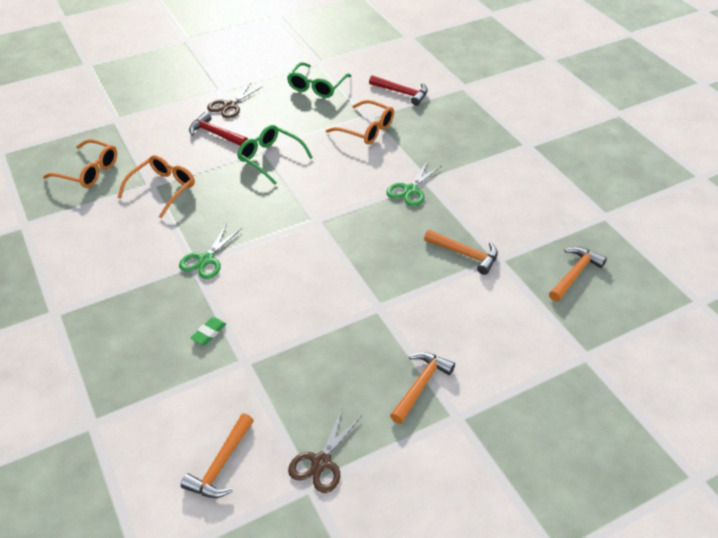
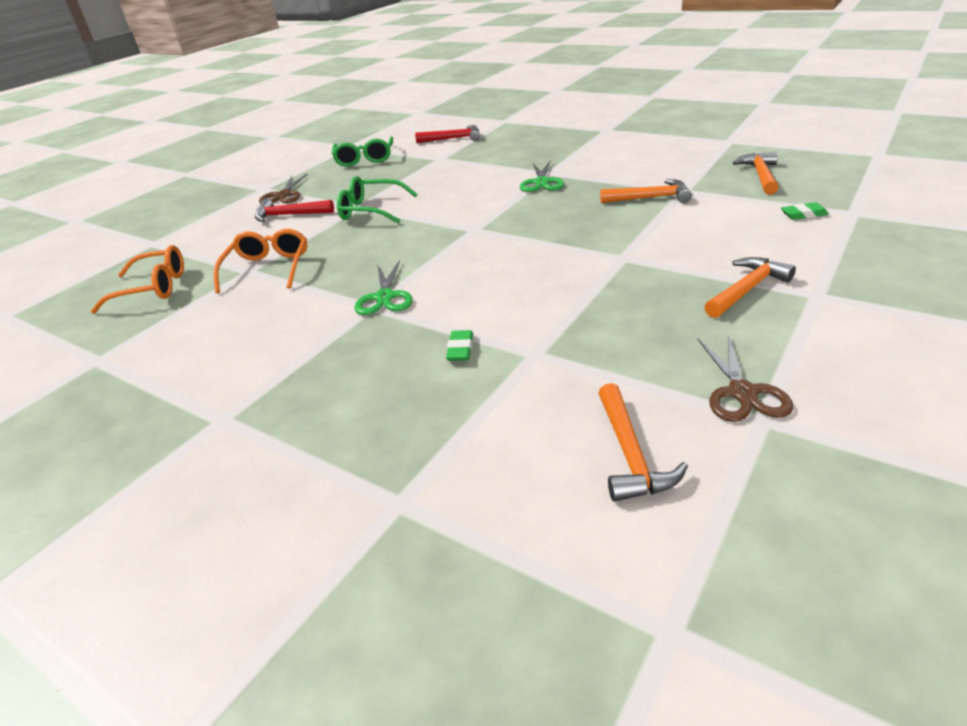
camera: 25 degrees left, 10 degrees down
(366, 129) = (448, 165): orange glasses -> none
(420, 385) = (747, 289): orange hammer -> orange hammer turned 45 degrees clockwise
(548, 337) = (803, 214): none -> green eraser

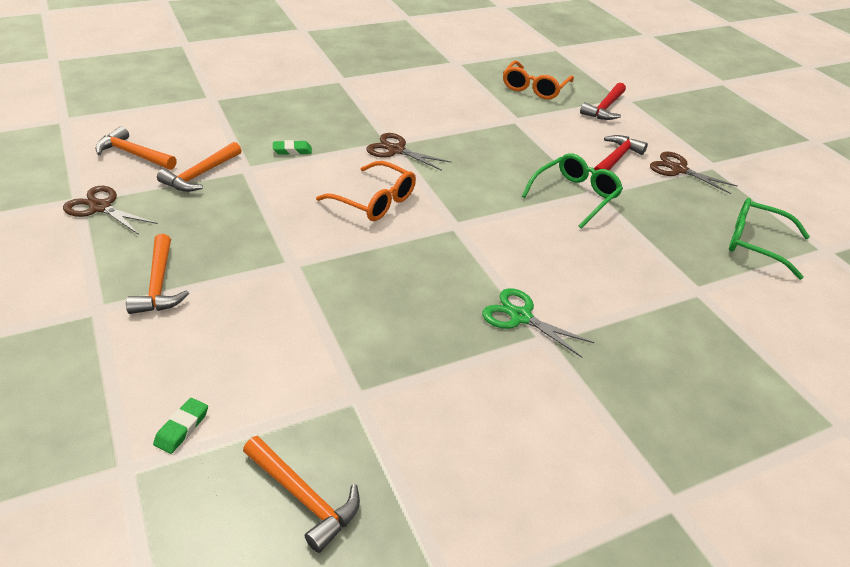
camera: 115 degrees right, 5 degrees up
(268, 268) = (509, 126): orange glasses -> orange glasses (374, 201)
(385, 297) = (396, 150): green scissors -> brown scissors
(453, 139) = (781, 336): red hammer -> red hammer (605, 108)
(460, 349) = (292, 150): green eraser -> green eraser turned 45 degrees counterclockwise
(650, 198) = (374, 359): orange hammer -> orange hammer (200, 175)

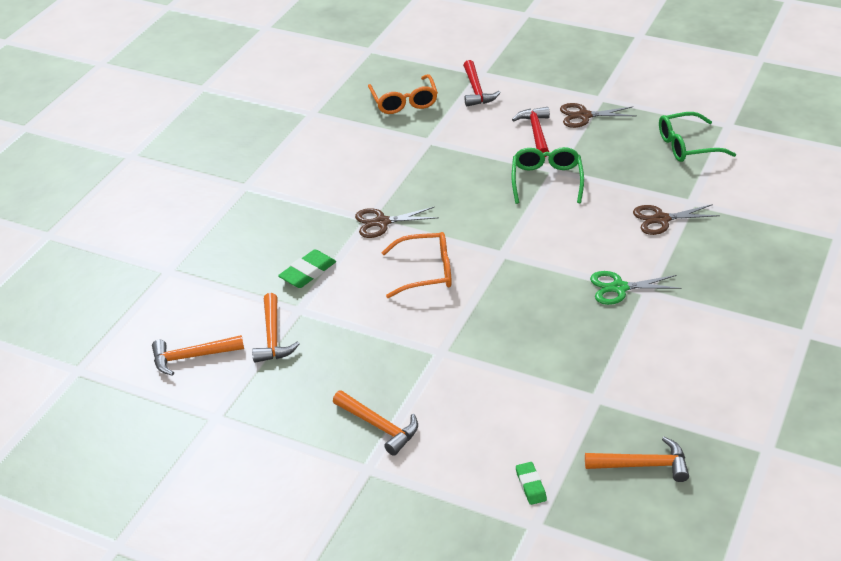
camera: 35 degrees left, 0 degrees up
(100, 207) = (243, 410): brown scissors -> brown scissors (661, 219)
(292, 150) = (308, 272): green eraser -> green eraser, size x1.57

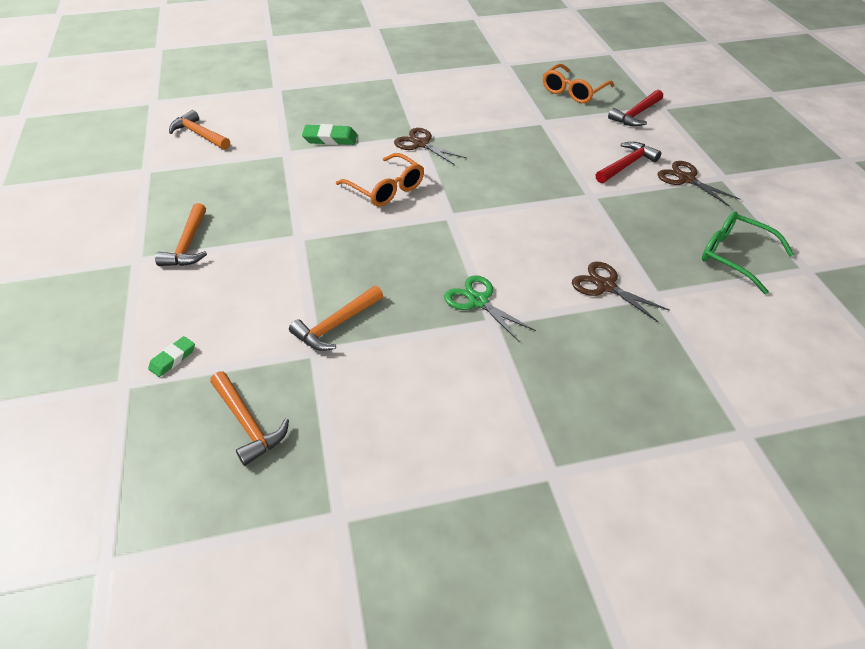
camera: 50 degrees right, 5 degrees up
(273, 337) = (247, 156): orange hammer -> orange hammer (336, 325)
(546, 180) = (572, 197): green glasses -> none

